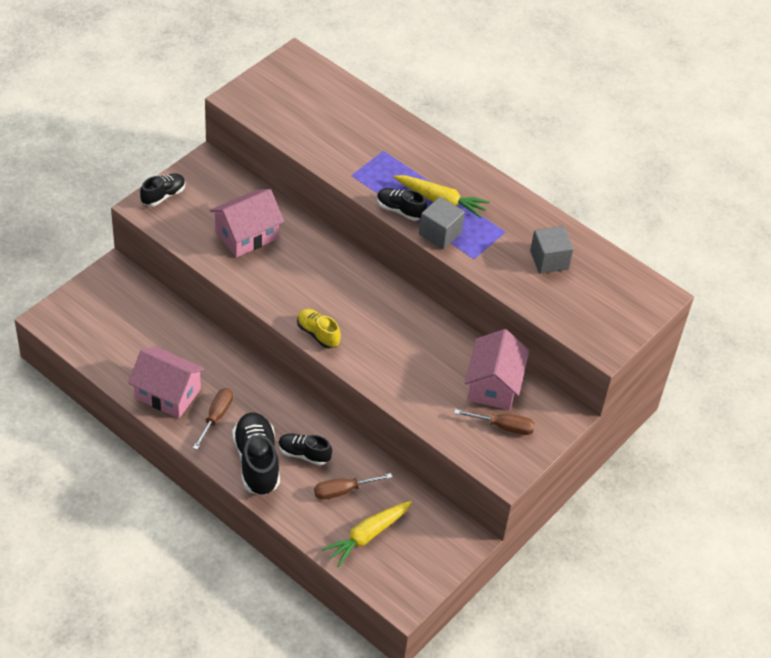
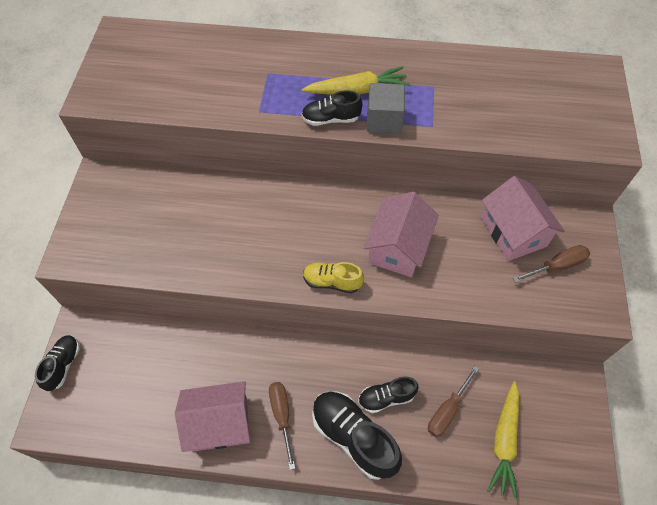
camera: 30 degrees left, 10 degrees up
(163, 195) = (80, 233): black shoe -> black shoe (63, 365)
(246, 235) = (189, 224): pink house -> pink house (398, 247)
(549, 260) = (491, 91): grey cube -> none

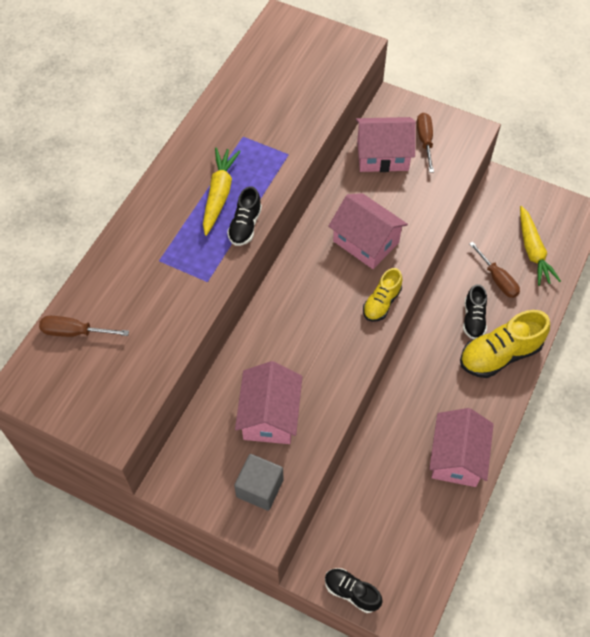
camera: 70 degrees left, 0 degrees up
(178, 226) = (270, 415): none -> pink house
(282, 416) = (465, 404): brown screwdriver -> brown screwdriver (75, 332)
(353, 437) = (500, 354): black shoe -> yellow shoe
(384, 120) = (265, 186): grey cube -> grey cube (260, 488)
(504, 441) = (533, 251): yellow carrot -> yellow carrot turned 45 degrees clockwise

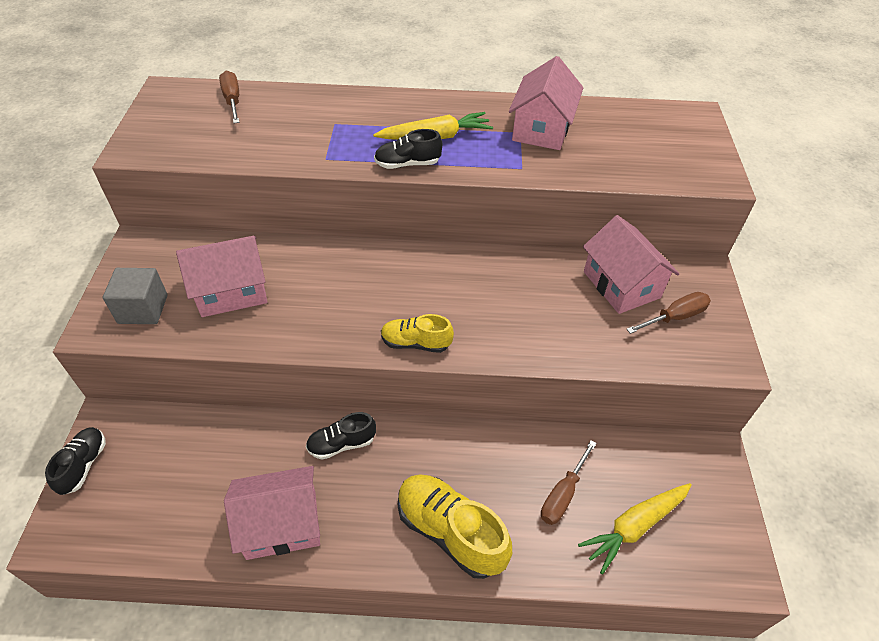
camera: 65 degrees right, 10 degrees down
(366, 242) = (491, 304): pink house -> pink house (541, 129)
(473, 319) = (487, 484): black shoe -> black shoe (341, 444)

